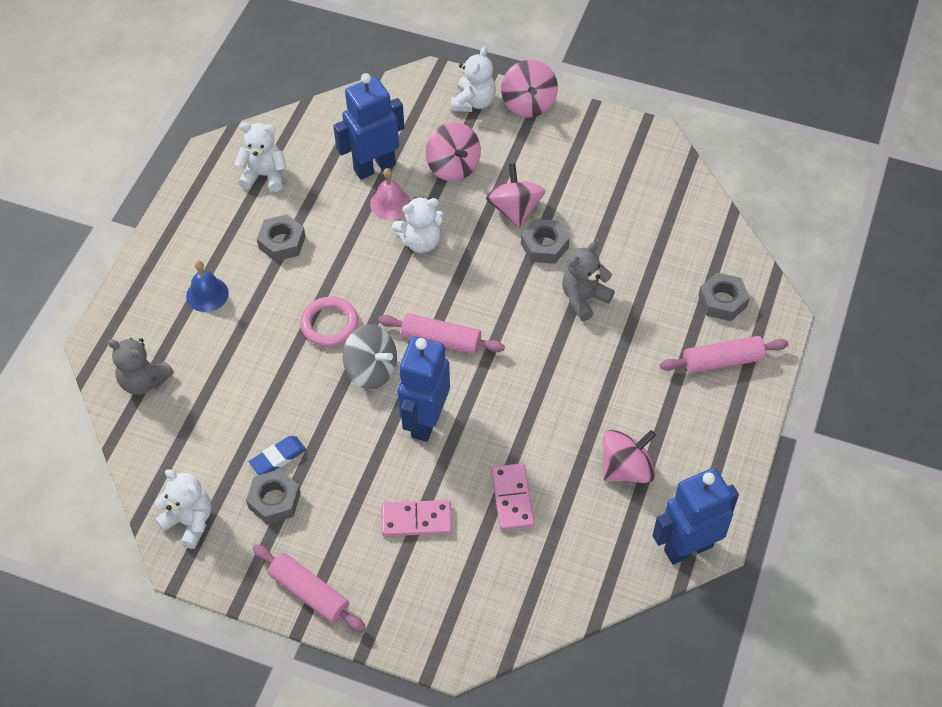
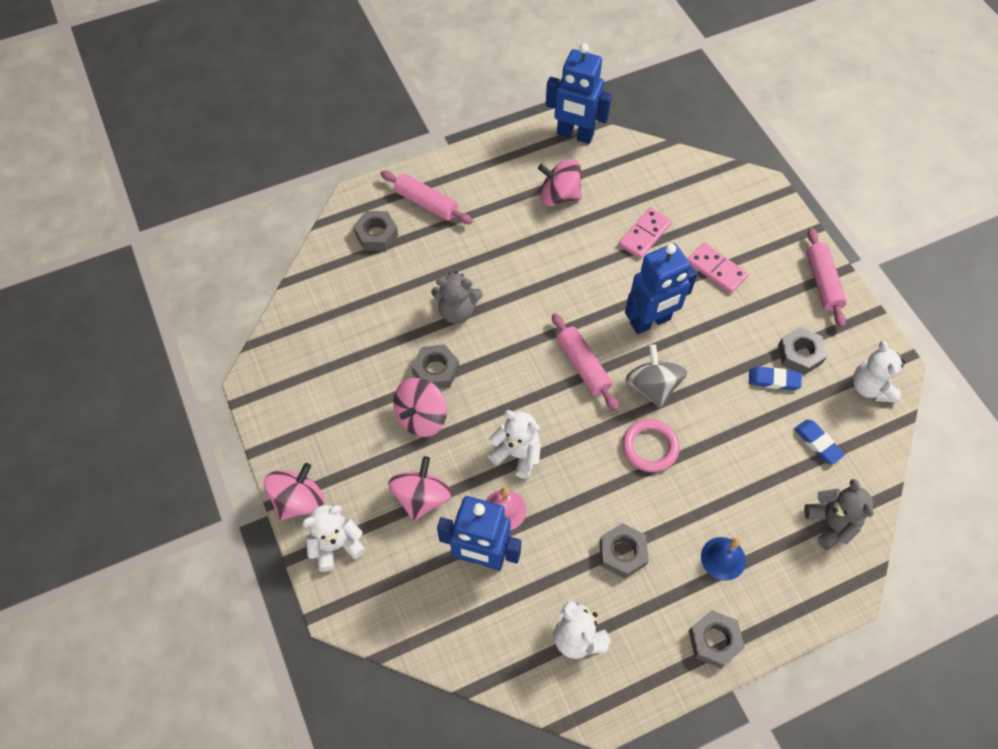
camera: 135 degrees left, 5 degrees up
(171, 242) = (714, 641): none -> grey nut
(200, 434) = (817, 443): none -> blue eraser

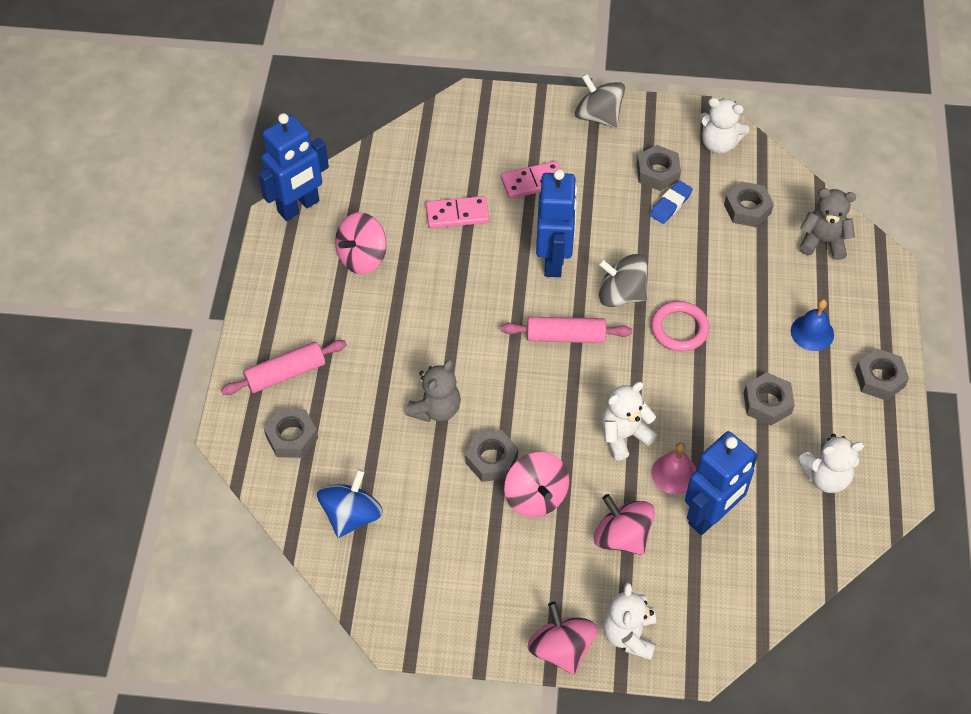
camera: 60 degrees left, 5 degrees down
(334, 304) = (351, 515): none -> blue spinning top
(645, 235) = (457, 214): pink domino -> pink domino turned 75 degrees counterclockwise
(817, 443) = (747, 209): blue eraser -> grey nut
(822, 282) = (598, 116): pink rolling pin -> grey spinning top

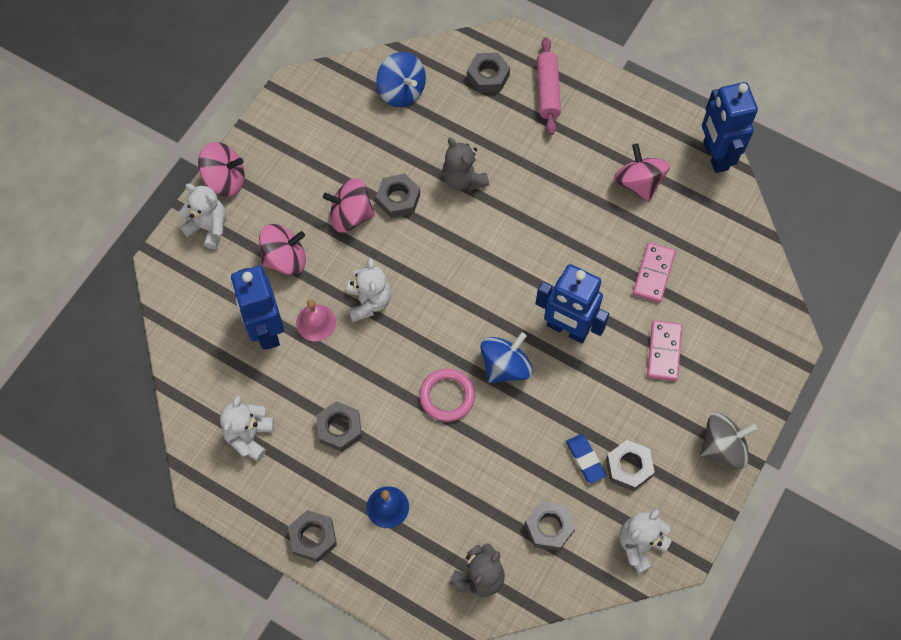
camera: 115 degrees right, 10 degrees up
(566, 336) = (484, 302): pink rolling pin -> none
(621, 294) = (505, 366): grey spinning top -> blue spinning top

